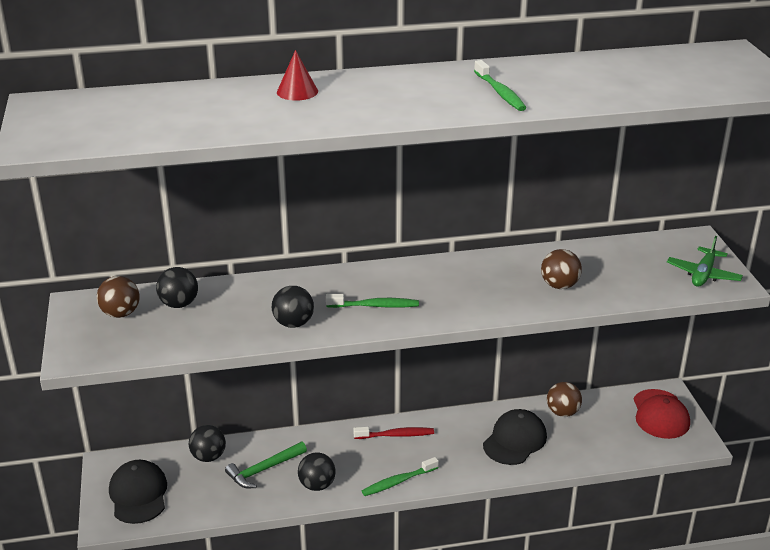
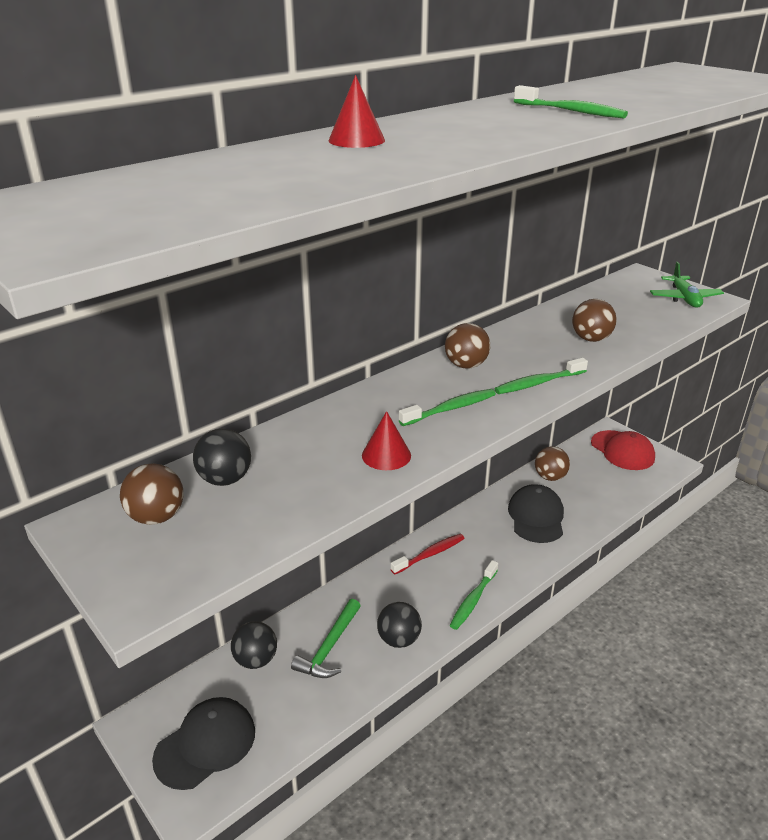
camera: 30 degrees left, 0 degrees up
(138, 494) = (205, 744): black cap -> black cap turned 90 degrees clockwise
(293, 323) = (386, 455): black ball -> red cone
(427, 276) = (466, 365): none -> brown ball
(466, 308) = (538, 383): none -> green toothbrush

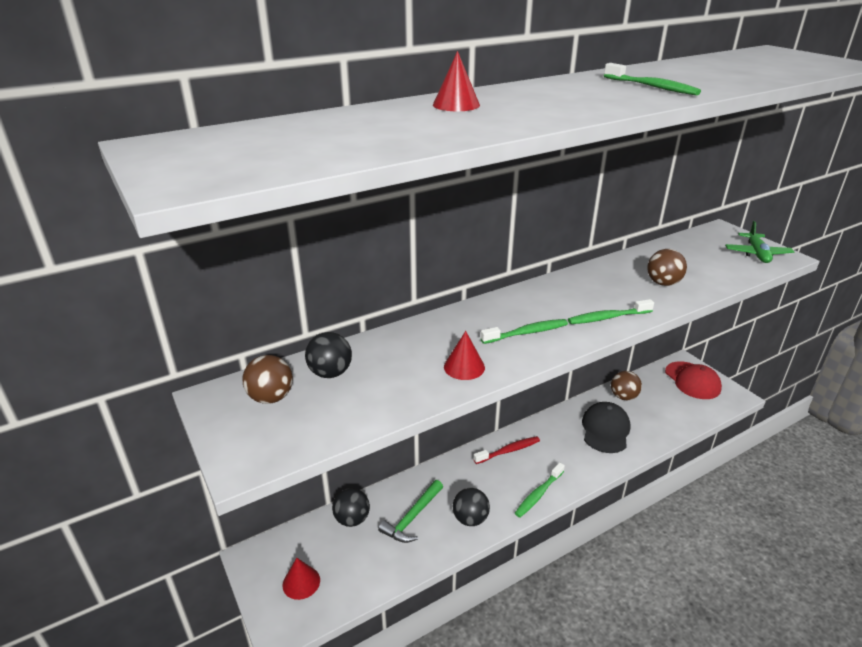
camera: 10 degrees right, 0 degrees up
(205, 744) = (301, 582): black cap -> red cone
(466, 365) = (548, 297): brown ball -> none

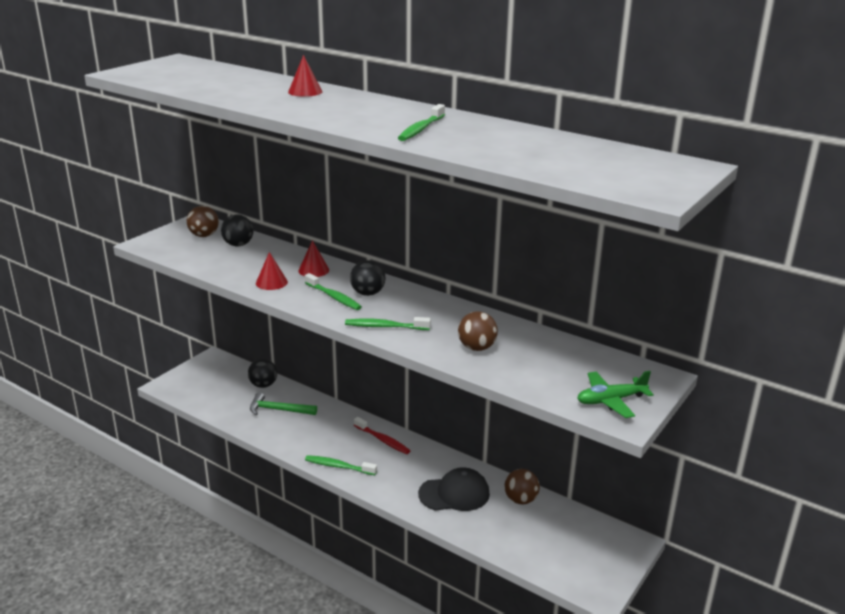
camera: 65 degrees right, 5 degrees down
(301, 582) = (201, 382): red cone -> red cone (313, 270)
(470, 519) = (291, 437): black ball -> black ball (368, 293)
(607, 317) = (385, 327): green toothbrush -> green toothbrush turned 45 degrees counterclockwise
(692, 380) = (599, 552): red cap -> none

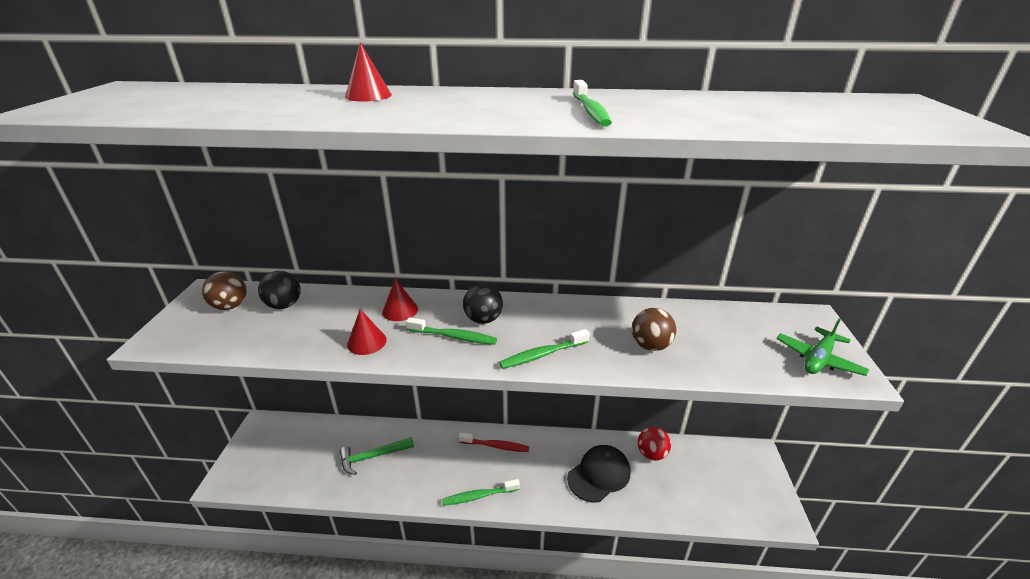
camera: 30 degrees left, 5 degrees up
(263, 385) = (337, 434): black ball -> none
(520, 500) = (651, 454): brown ball -> red ball

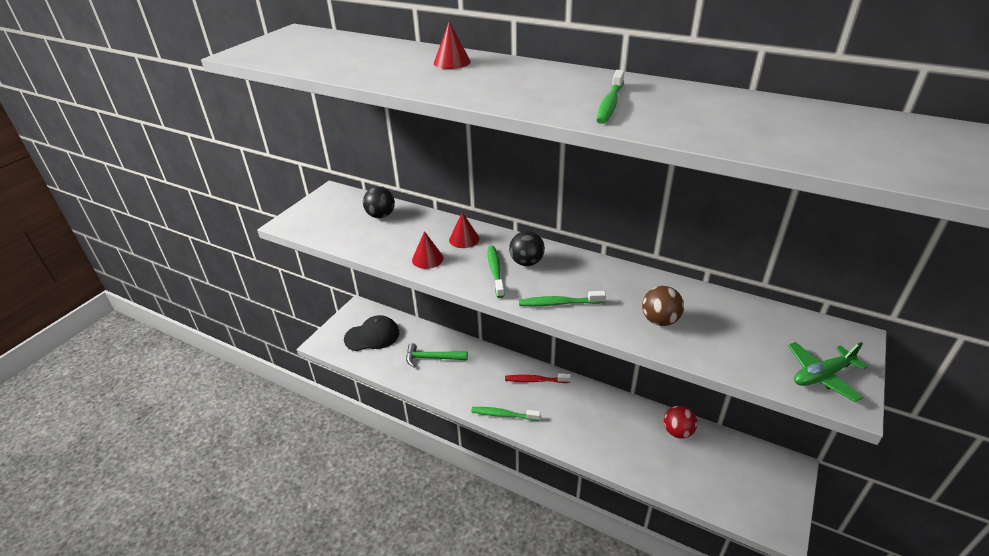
camera: 25 degrees right, 5 degrees up
(230, 306) = (344, 208): brown ball -> none
(454, 337) = (495, 271): green toothbrush -> green toothbrush turned 135 degrees counterclockwise
(496, 446) = (535, 380): red toothbrush -> red toothbrush turned 150 degrees clockwise
(599, 475) = (616, 432): black cap -> black cap (372, 336)

